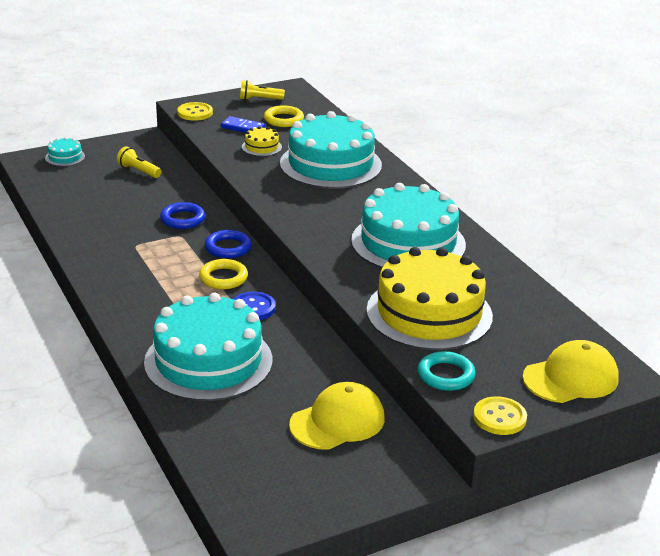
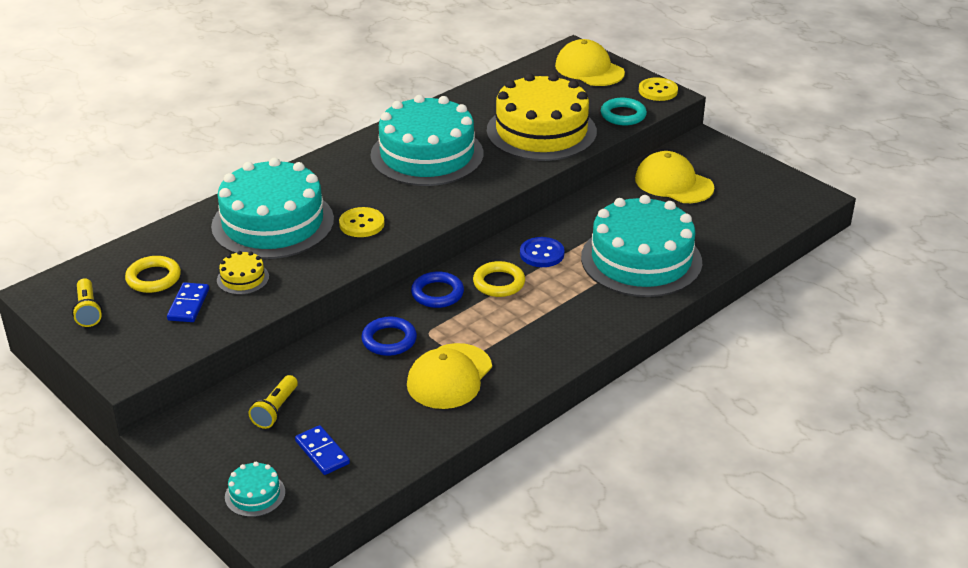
camera: 105 degrees left, 5 degrees up
(83, 181) = (322, 452): none -> blue domino
(120, 235) = (449, 376): none -> yellow cap
(195, 113) = (150, 356): yellow button -> yellow button (361, 224)

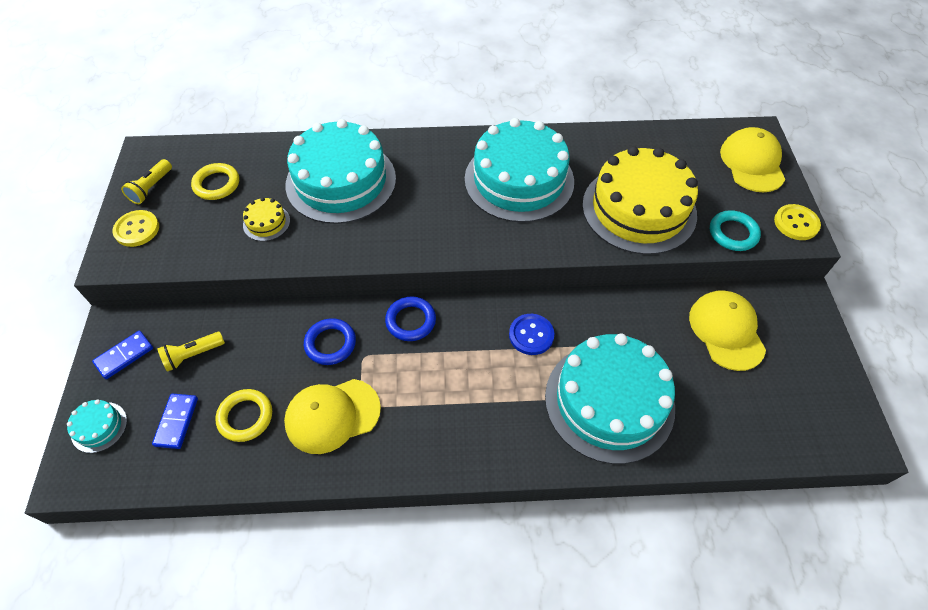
camera: 40 degrees right, 20 degrees up
(188, 305) = (209, 224): blue domino -> blue domino (124, 356)
(361, 224) = (398, 222): yellow button -> yellow button (137, 229)
(499, 283) = (466, 343): yellow ring -> yellow ring (245, 417)

